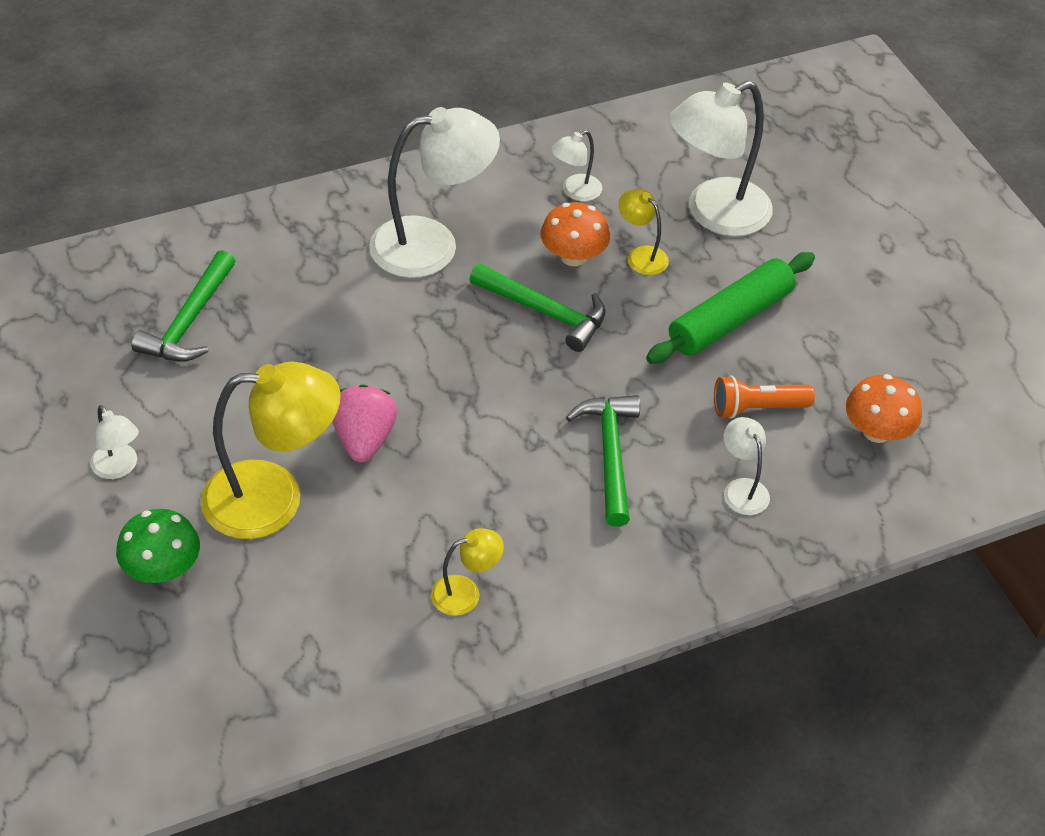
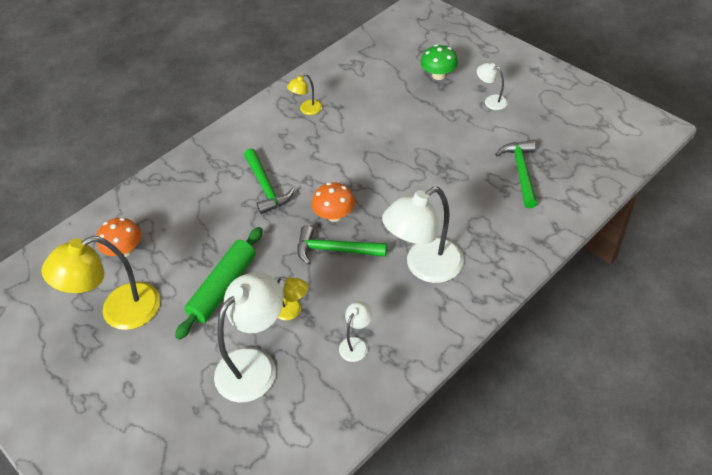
camera: 165 degrees right, 0 degrees up
(274, 498) = (413, 114): yellow lamp -> yellow lamp (119, 311)
(364, 439) = (390, 151): pink strawberry -> none
(573, 256) = (335, 293): orange mushroom -> orange mushroom (334, 215)
(742, 489) = (193, 195): white lamp -> none
(757, 408) = (194, 239): orange flashlight -> none

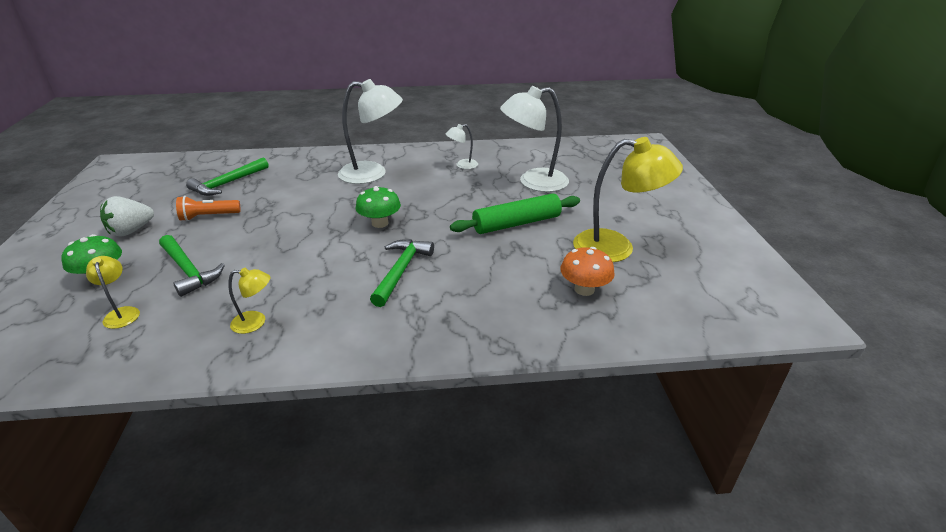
camera: 145 degrees left, 15 degrees down
(293, 311) = (481, 192): yellow lamp -> yellow lamp (121, 313)
(334, 215) = (380, 223): orange mushroom -> green mushroom
(335, 250) = (411, 205): green hammer -> green hammer (188, 270)
(467, 140) = (208, 216): none -> orange flashlight
(491, 101) = (131, 231): white lamp -> white strawberry

